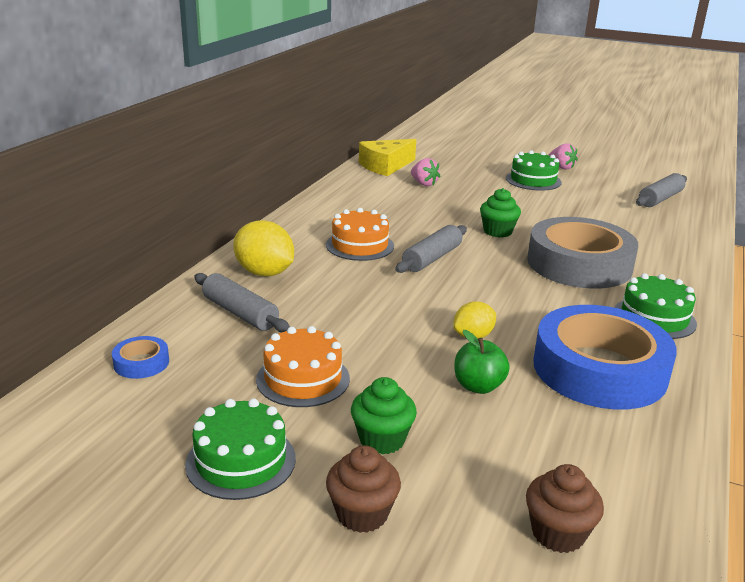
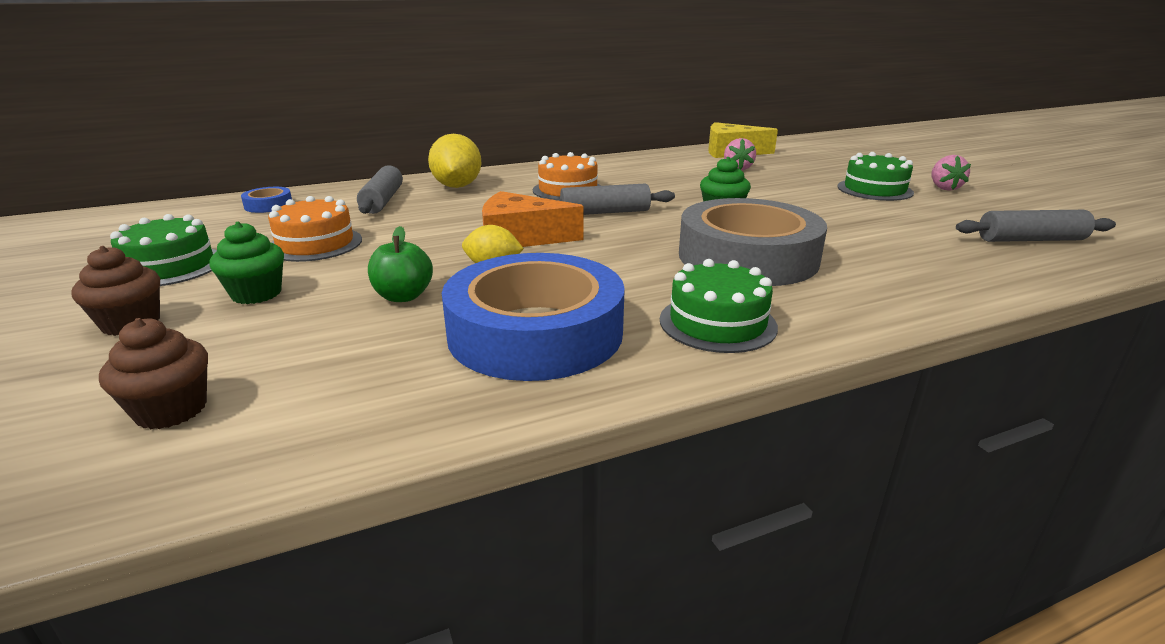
camera: 45 degrees right, 0 degrees up
(432, 304) = (520, 237): none -> orange cheese

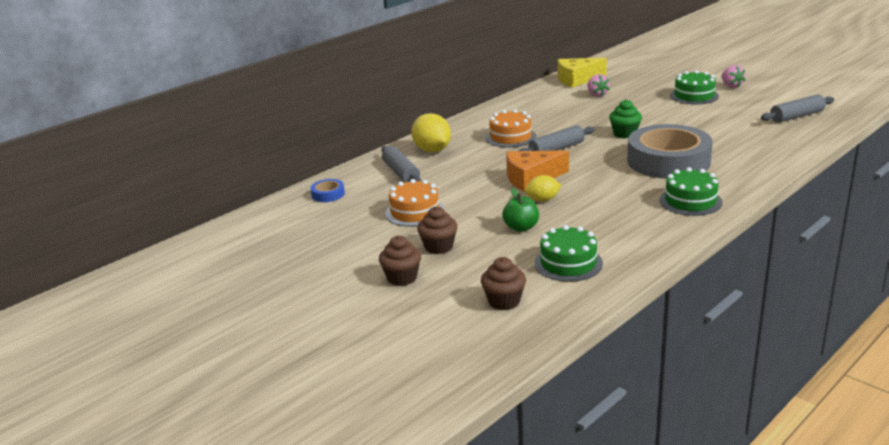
camera: 20 degrees left, 0 degrees up
(170, 267) = (354, 247): green cake -> green cake (568, 263)
(256, 294) = (438, 247): green cupcake -> brown cupcake
(535, 332) = (614, 227): blue tape -> none

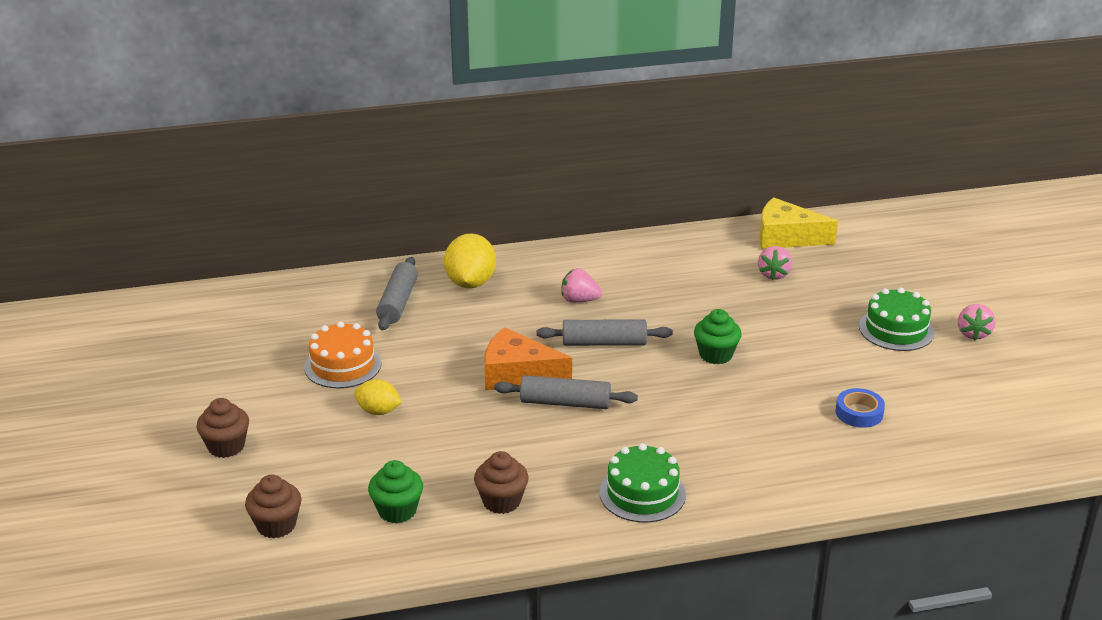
camera: 30 degrees right, 5 degrees up
(328, 194) = (293, 300): blue tape -> blue tape (859, 413)
(438, 247) = (306, 424): brown cupcake -> brown cupcake (501, 501)
(510, 137) = (579, 300): orange cake -> pink strawberry
(521, 227) = (415, 439): green apple -> none
(543, 200) = (488, 412): yellow lemon -> yellow lemon (378, 411)
(568, 263) = (397, 511): green cake -> green cupcake
(668, 161) = (705, 422): grey tape -> none
(797, 116) = (980, 425): grey rolling pin -> grey rolling pin (565, 403)

